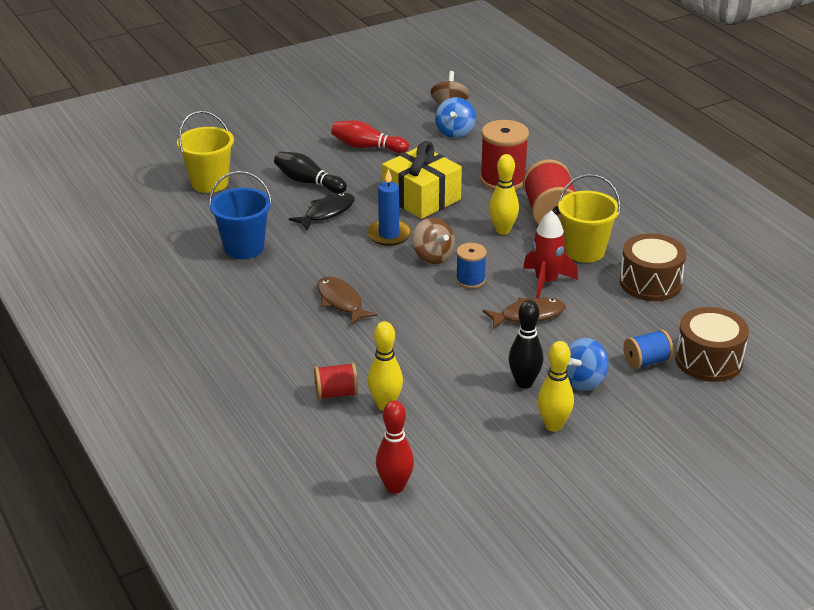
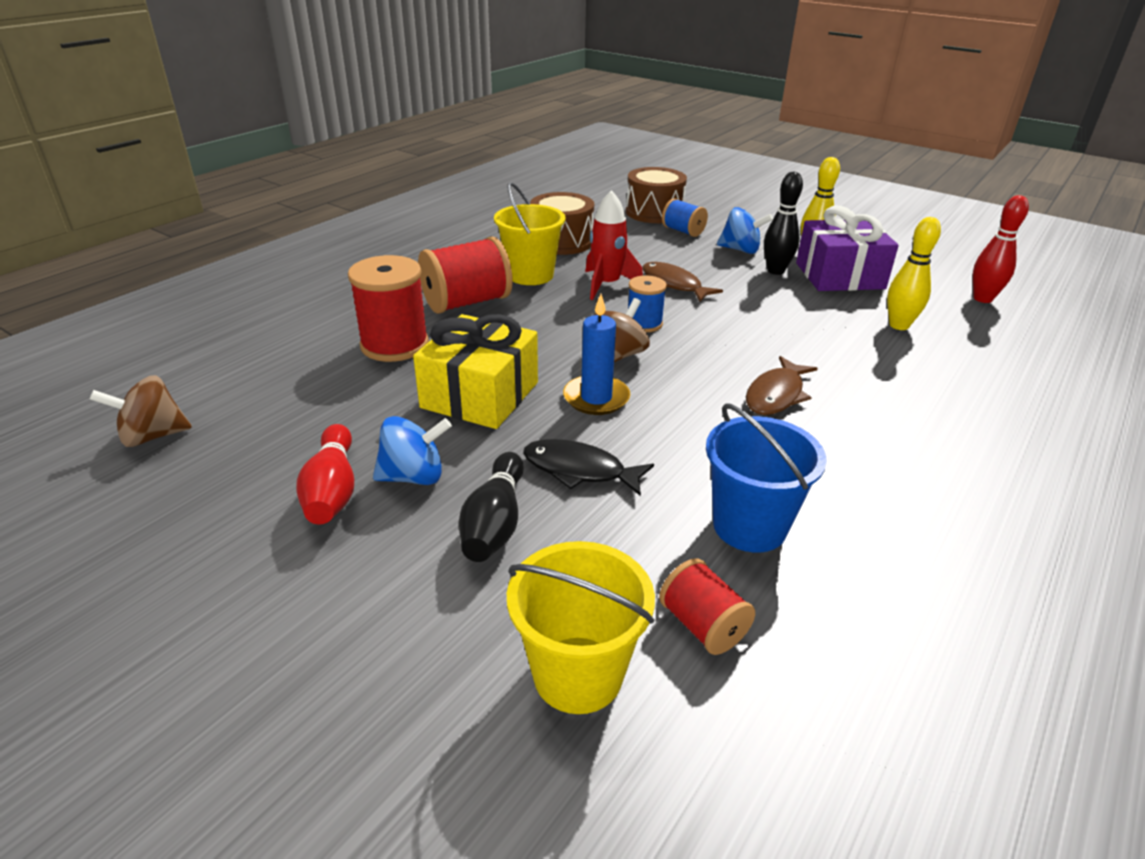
camera: 115 degrees left, 0 degrees up
(336, 393) = (924, 355): red spool -> red spool (702, 625)
(455, 132) = (251, 411): blue spinning top -> blue spinning top (414, 476)
(492, 418) = (839, 276): none -> purple gift
(503, 230) = (522, 323): yellow bowling pin -> none

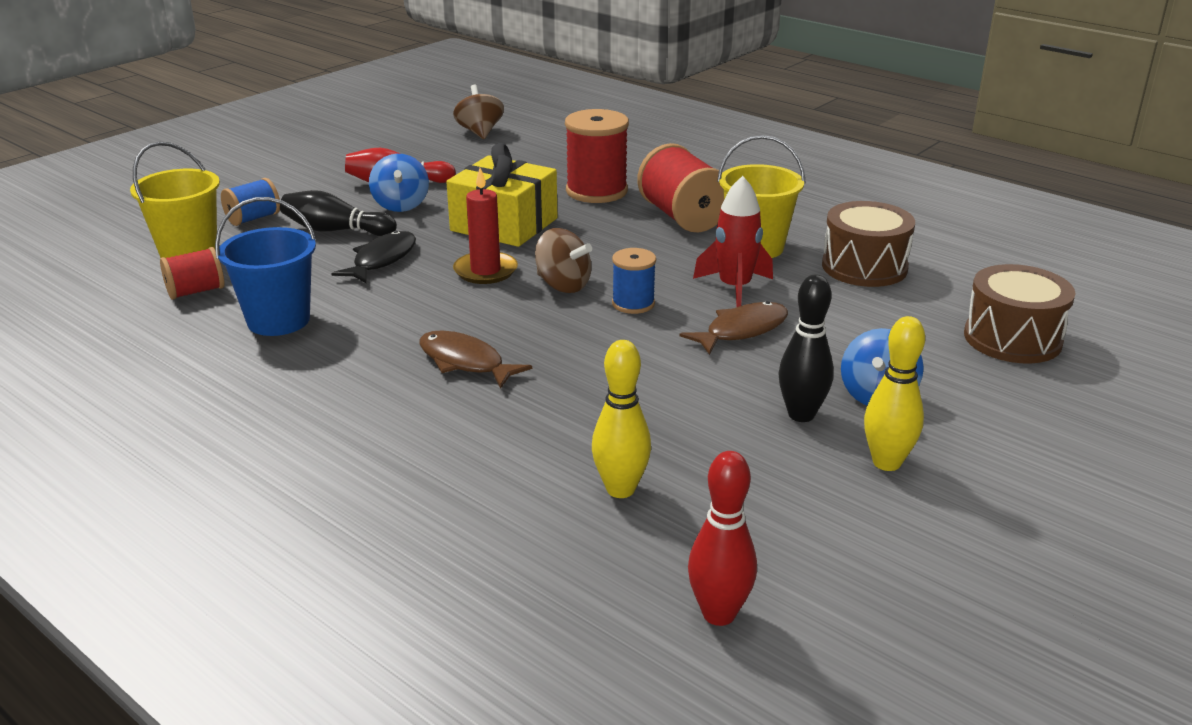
camera: 95 degrees right, 5 degrees down
(596, 398) = (485, 271): blue candle -> red candle
(683, 231) = (938, 355): blue spool -> blue spool (253, 218)
(839, 276) = (793, 472): purple gift -> none

